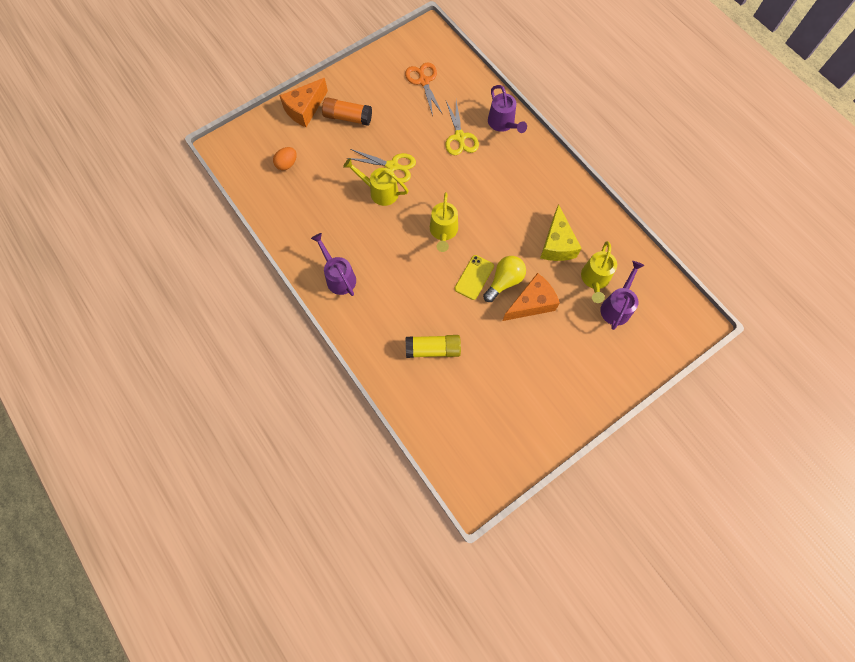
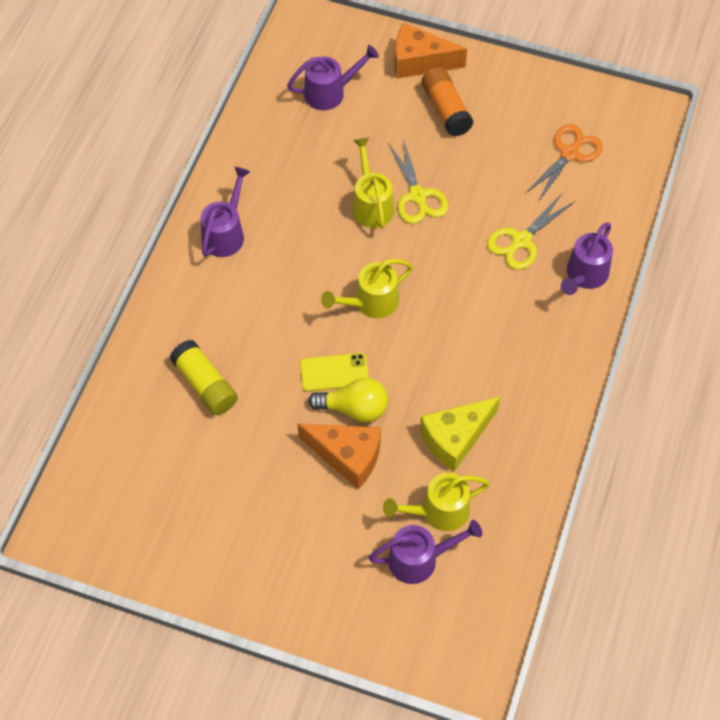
camera: 55 degrees right, 10 degrees down
(287, 164) = (330, 92): orange egg -> purple watering can

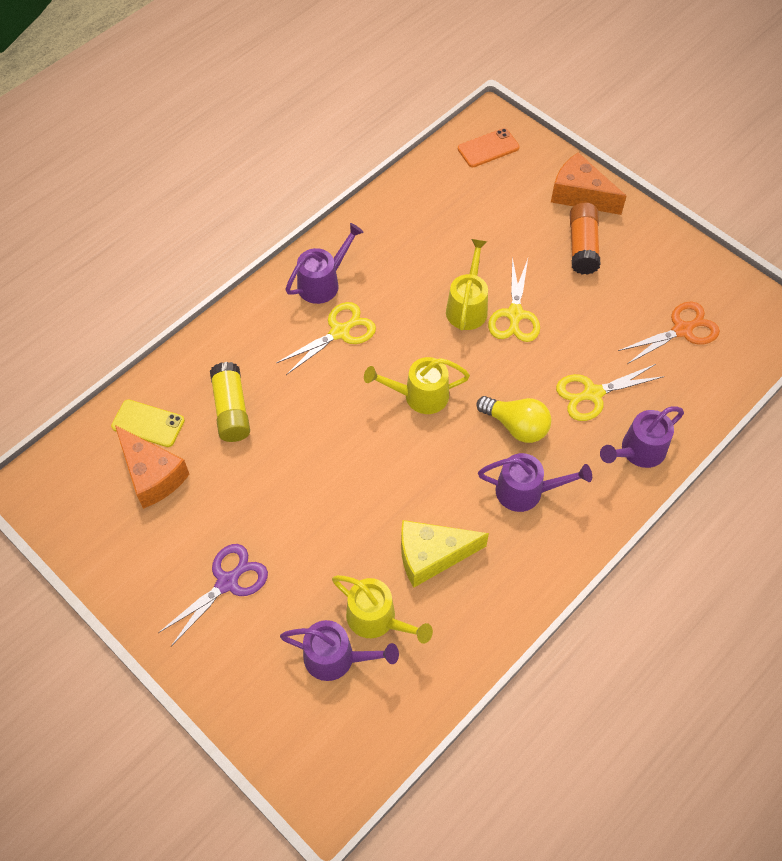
camera: 25 degrees right, 0 degrees up
(267, 274) = (340, 332): none -> yellow scissors
(288, 538) = (227, 582): none -> purple scissors
(312, 47) = (488, 148): none -> orange phone
(330, 92) = (483, 193): purple watering can -> purple watering can (527, 491)
(334, 372) = (352, 446): yellow phone -> yellow phone (148, 423)
(347, 456) = (322, 529): orange cheese -> orange cheese (152, 475)
(354, 409) = (352, 487): yellow light bulb -> yellow light bulb (516, 426)
(438, 512) = (378, 619): yellow watering can -> yellow watering can turned 150 degrees counterclockwise

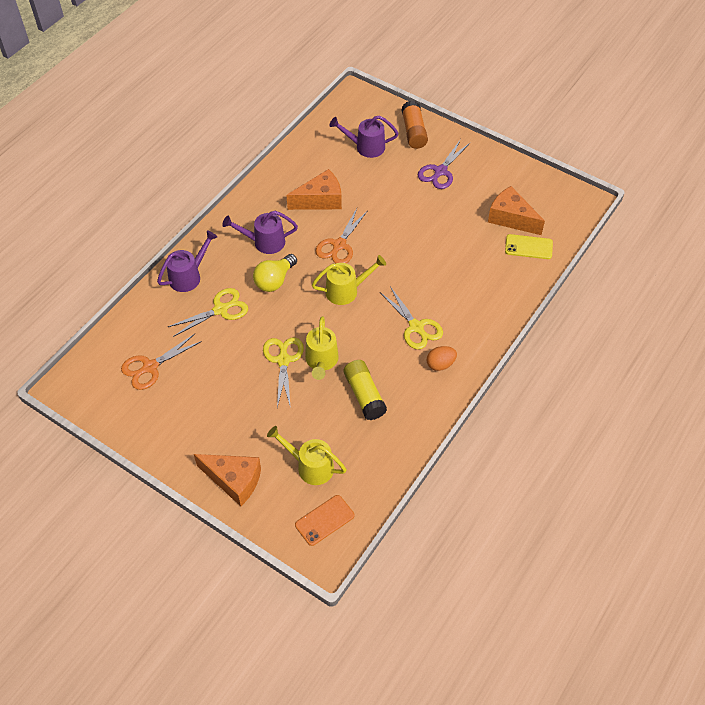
camera: 170 degrees right, 5 degrees down
(231, 409) = (476, 263): yellow glue stick -> yellow glue stick (364, 395)
(323, 282) = (440, 364): purple watering can -> orange egg
(340, 332) = (416, 327): yellow scissors -> yellow scissors turned 75 degrees counterclockwise
(378, 619) = (346, 166): yellow watering can -> yellow watering can (310, 466)
(417, 469) = (339, 245): none -> orange scissors
(432, 556) = (320, 200): yellow cheese -> orange cheese
(516, 426) = (274, 280): yellow light bulb -> yellow light bulb turned 75 degrees counterclockwise
(582, 247) = (230, 428): orange glue stick -> orange glue stick (413, 132)

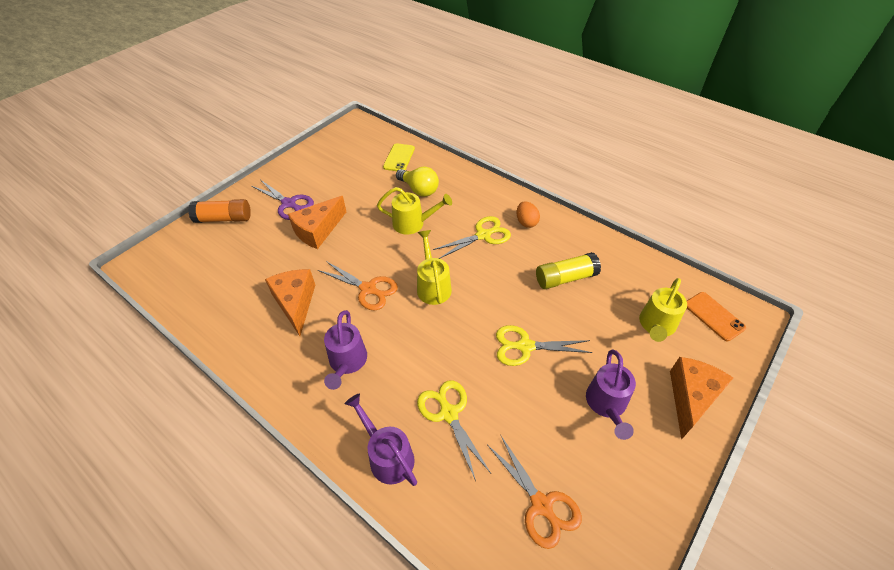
camera: 85 degrees left, 5 degrees down
(274, 280) = (409, 352): yellow light bulb -> yellow light bulb (419, 189)
(321, 362) = (526, 311): yellow watering can -> yellow watering can (413, 223)
(365, 147) = (228, 259): purple watering can -> purple watering can (607, 405)
(511, 218) = (363, 164): orange cheese -> orange cheese (318, 230)

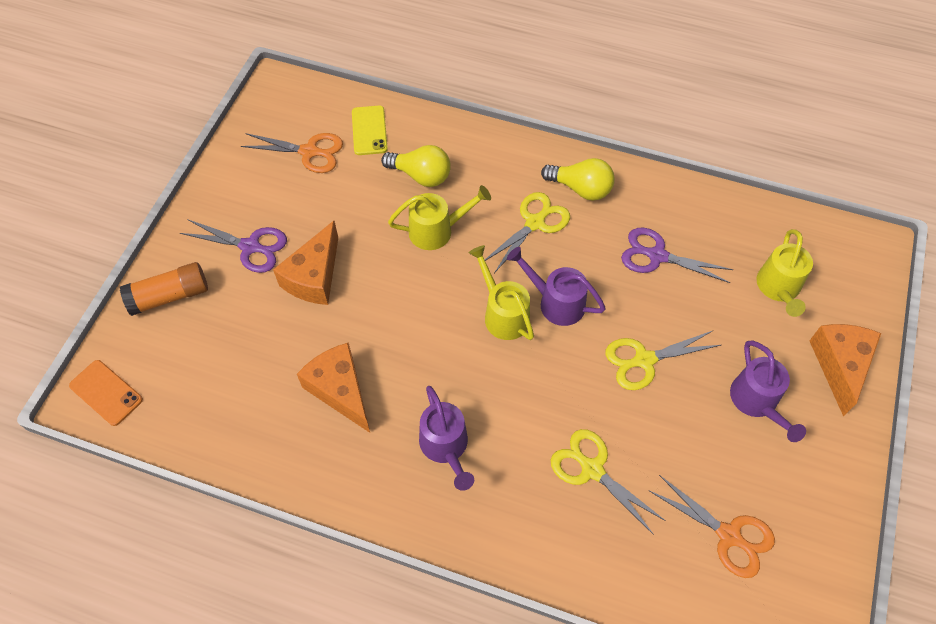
camera: 20 degrees left, 10 degrees up
(368, 289) = (424, 342): orange scissors -> orange scissors (309, 152)
(387, 455) = (545, 540): purple watering can -> purple watering can (555, 302)
(526, 222) = (581, 188): orange egg -> yellow light bulb
(565, 278) = (657, 256): yellow glue stick -> purple scissors
(714, 316) = (836, 257): orange phone -> orange phone (106, 392)

